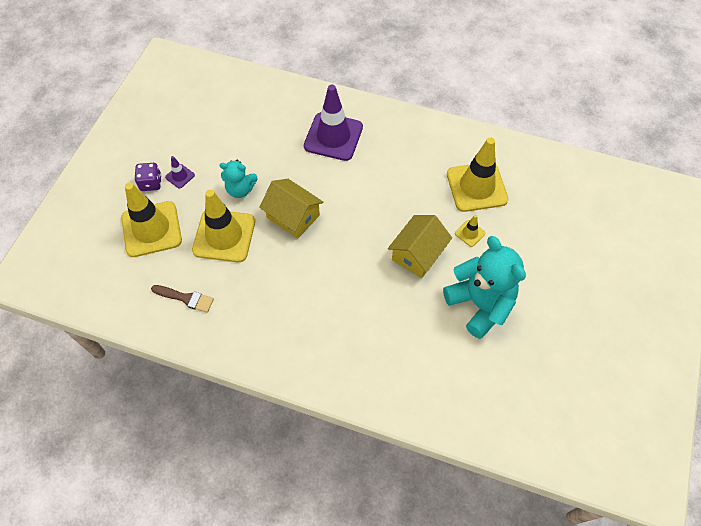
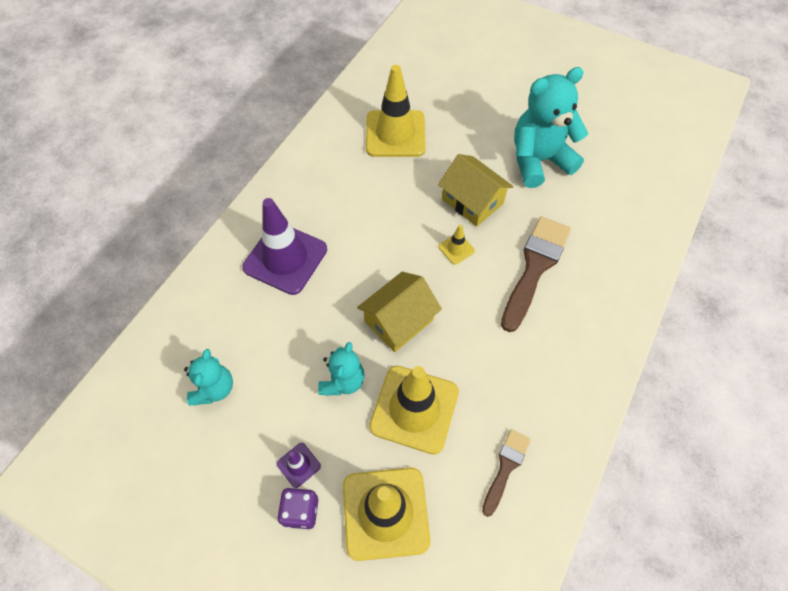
camera: 80 degrees left, 0 degrees up
(227, 120) = (214, 388): none -> turquoise teddy bear
(359, 308) = (535, 267): none -> brown brush
(470, 233) = (453, 151): yellow traffic cone -> yellow traffic cone (456, 249)

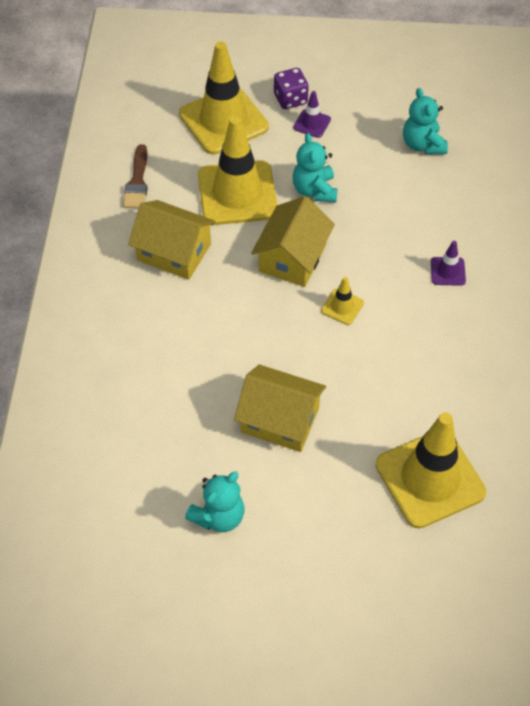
camera: 155 degrees right, 5 degrees down
(285, 258) = (448, 271): purple traffic cone -> purple traffic cone, size x0.43
(456, 249) = (271, 353): yellow traffic cone -> yellow traffic cone (342, 307)
(498, 369) = (174, 252): none -> yellow house
(535, 267) = (173, 366): brown brush -> none
(539, 161) = (219, 516): turquoise teddy bear -> turquoise teddy bear, size x0.55

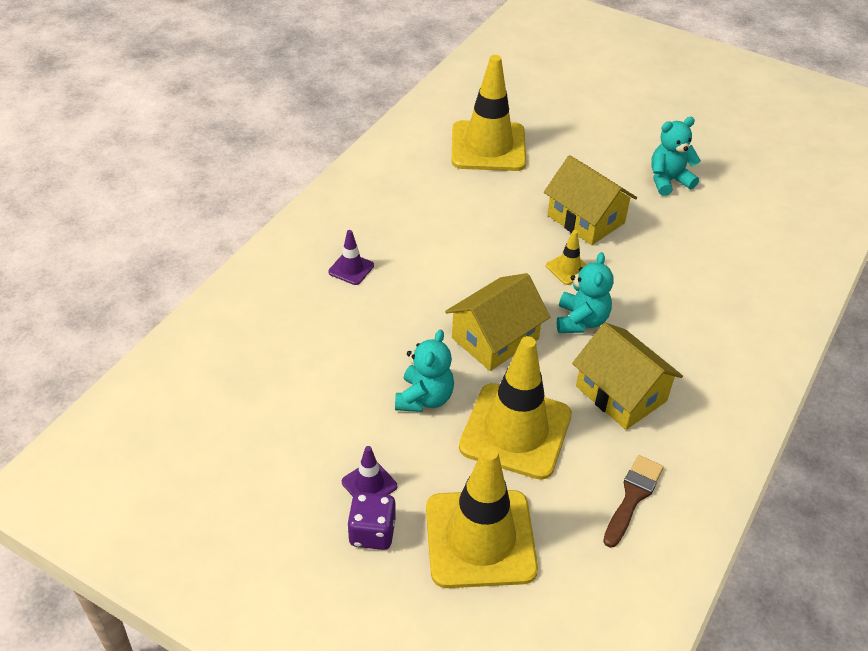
camera: 155 degrees left, 10 degrees down
(342, 307) = (474, 278): yellow traffic cone -> yellow traffic cone (568, 268)
(422, 145) = (261, 400): turquoise teddy bear -> turquoise teddy bear (581, 321)

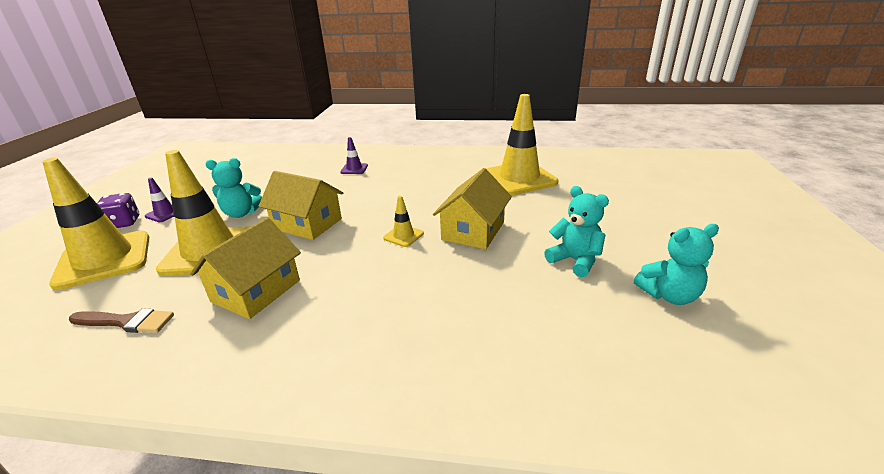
camera: 70 degrees right, 15 degrees down
(581, 321) = (342, 254): turquoise teddy bear -> turquoise teddy bear (669, 295)

